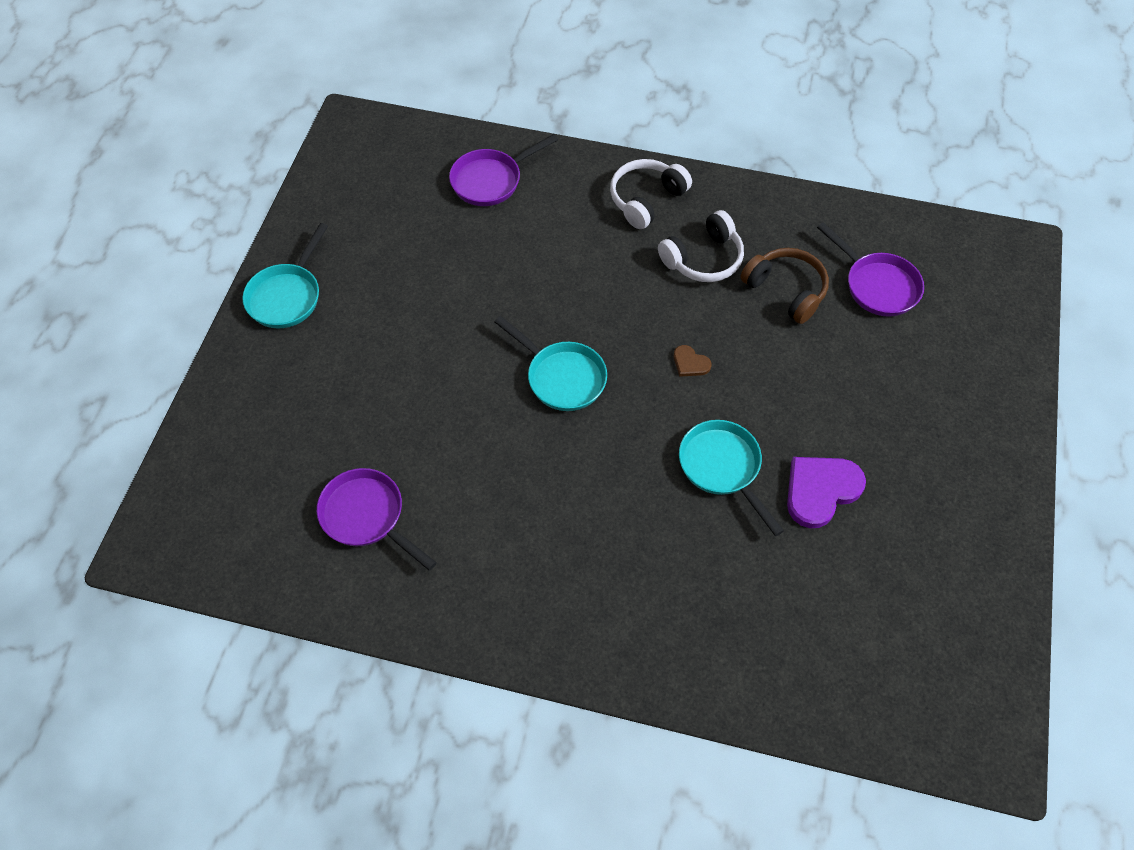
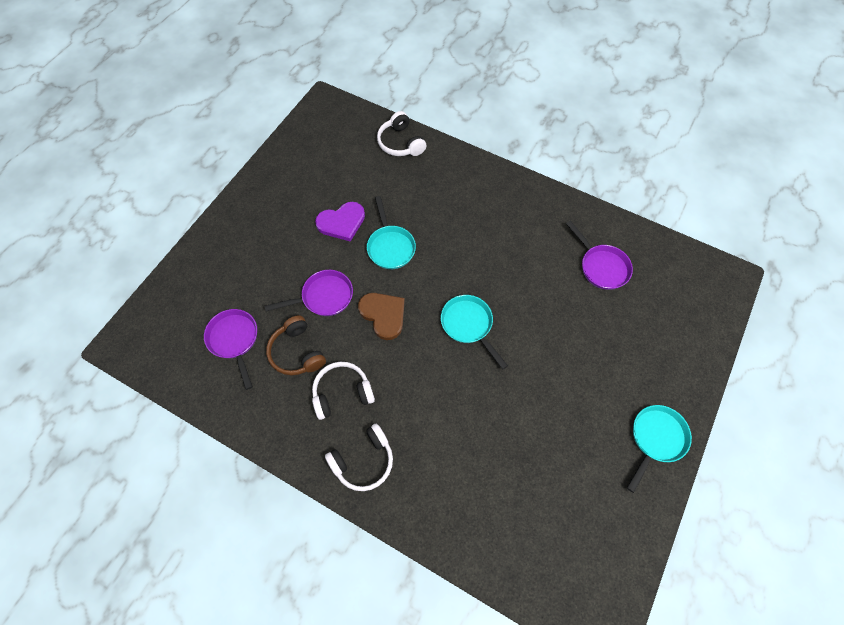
camera: 165 degrees left, 5 degrees up
(491, 180) = (484, 517): purple pan -> purple pan (323, 297)
(690, 363) = (383, 315): brown heart -> brown heart, size x2.01
(791, 687) = (400, 143): none -> white headphones

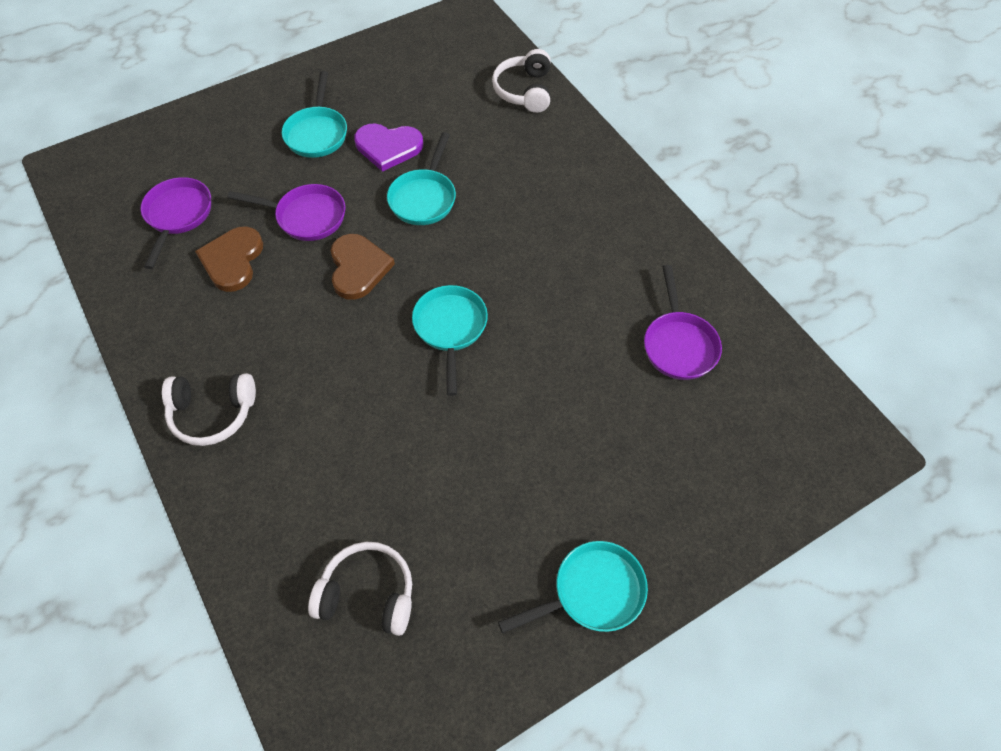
camera: 30 degrees right, 5 degrees down
(286, 234) = (317, 133): none -> turquoise pan
(297, 352) = (232, 260): brown headphones -> brown heart
(342, 393) = (247, 328): white headphones -> white headphones (368, 594)

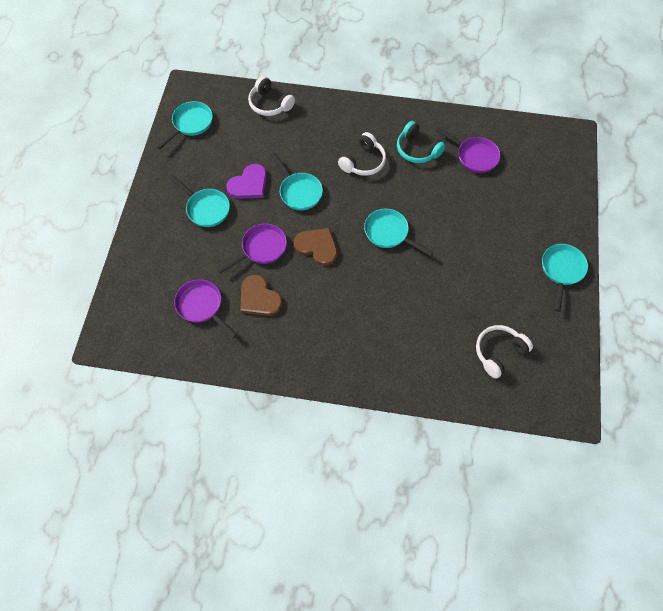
camera: 50 degrees left, 5 degrees up
(212, 413) = (350, 360): white headphones -> white headphones (363, 162)
(421, 47) = (191, 124): none -> turquoise pan
(617, 273) = (417, 149): none -> turquoise headphones

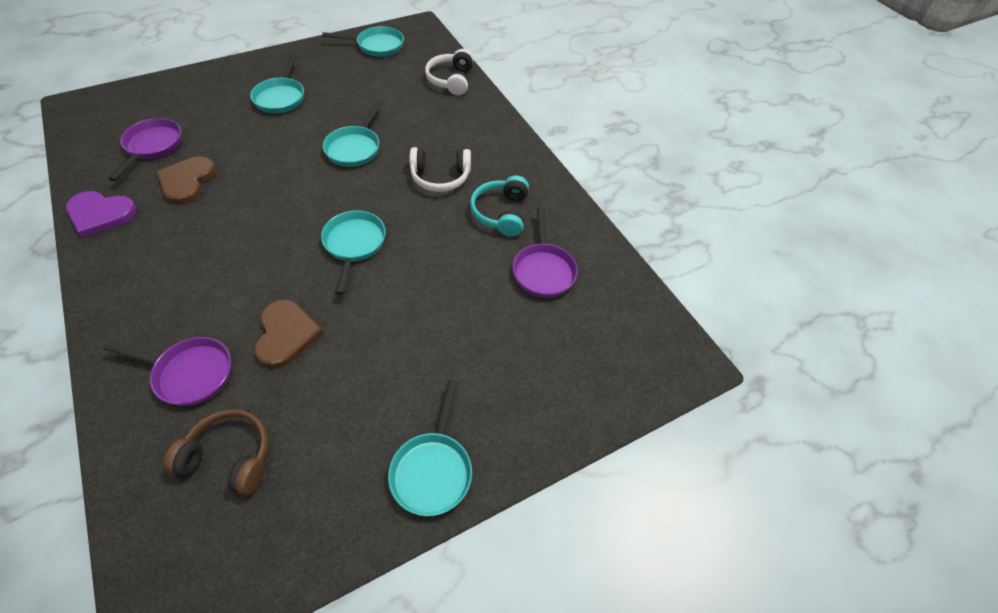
camera: 50 degrees right, 10 degrees down
(249, 184) = (335, 111): purple heart -> purple heart (101, 214)
(261, 248) = (256, 154): purple pan -> purple pan (189, 373)
(317, 247) = (289, 194): brown heart -> brown heart (286, 335)
(499, 352) = (229, 457): white headphones -> brown headphones
(561, 270) = (433, 469): turquoise pan -> turquoise pan turned 120 degrees clockwise

